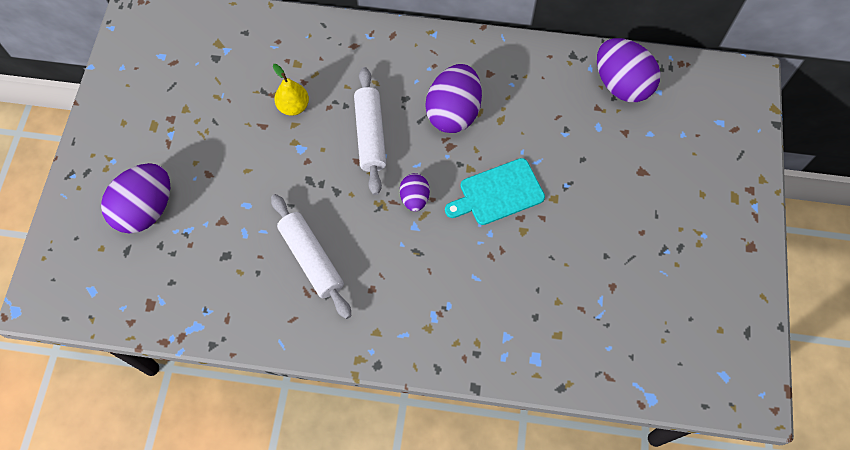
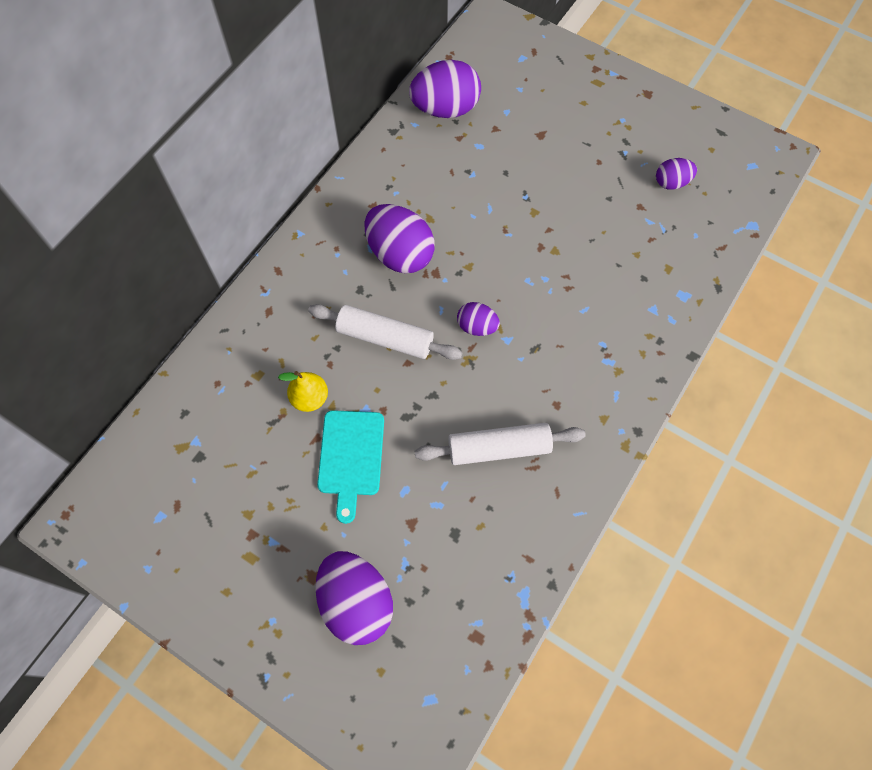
camera: 65 degrees left, 0 degrees up
(498, 193) = (506, 254): turquoise cutting board -> turquoise cutting board (351, 457)
(656, 305) = (671, 182): none -> purple egg

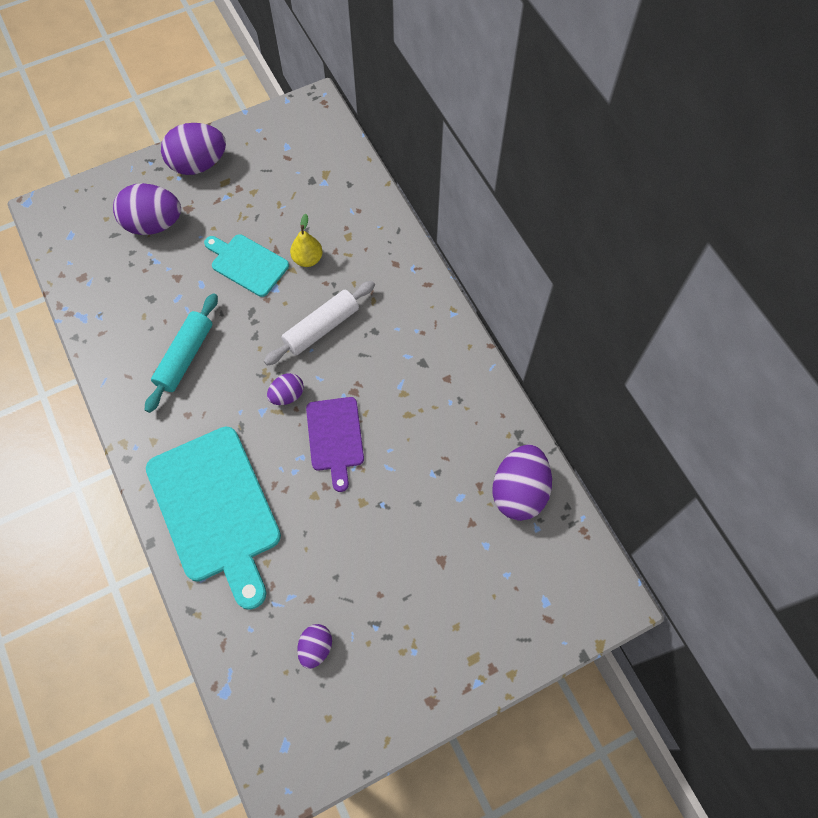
camera: 120 degrees right, 0 degrees up
(400, 254) = (387, 374): purple egg -> purple egg (198, 164)
(491, 263) = (335, 438): none -> purple cutting board
(499, 448) = (185, 357): white rolling pin -> turquoise rolling pin
(625, 320) = (216, 510): none -> turquoise cutting board

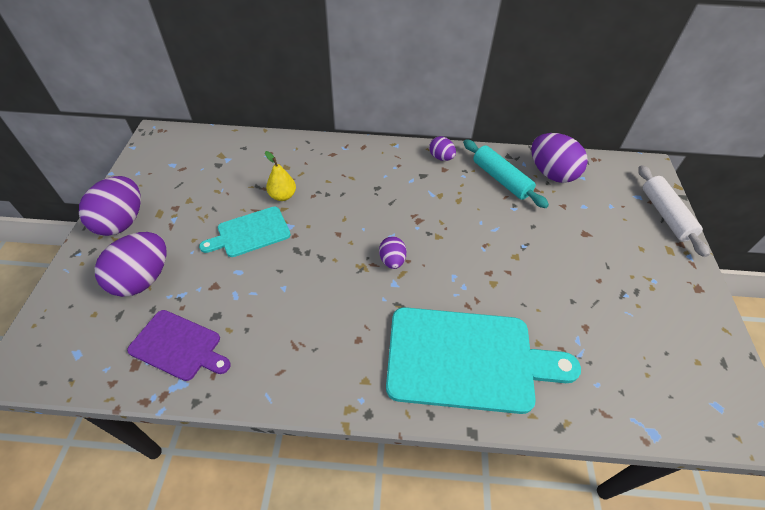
camera: 60 degrees left, 15 degrees down
(185, 357) = (299, 315): turquoise rolling pin -> turquoise rolling pin (501, 179)
(316, 647) = (631, 342): purple egg -> purple egg (441, 157)
(321, 328) = (349, 214): white rolling pin -> white rolling pin (665, 215)
(335, 438) = (450, 248): purple cutting board -> purple cutting board (178, 346)

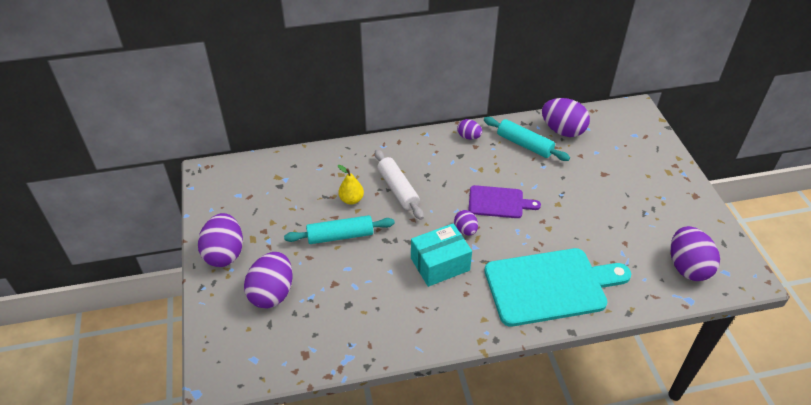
camera: 15 degrees left, 5 degrees down
(178, 346) = (331, 333): purple cutting board -> purple cutting board (499, 202)
(250, 233) = (340, 236): turquoise cutting board -> turquoise rolling pin
(344, 294) = (440, 264): none -> turquoise box
(663, 383) = (687, 267): none -> purple egg
(665, 215) = (658, 145): white rolling pin -> white rolling pin (398, 189)

